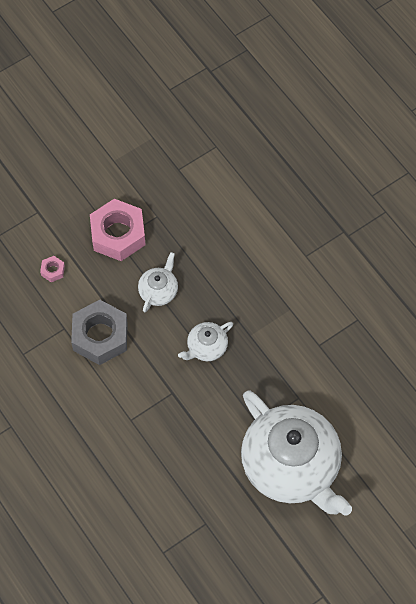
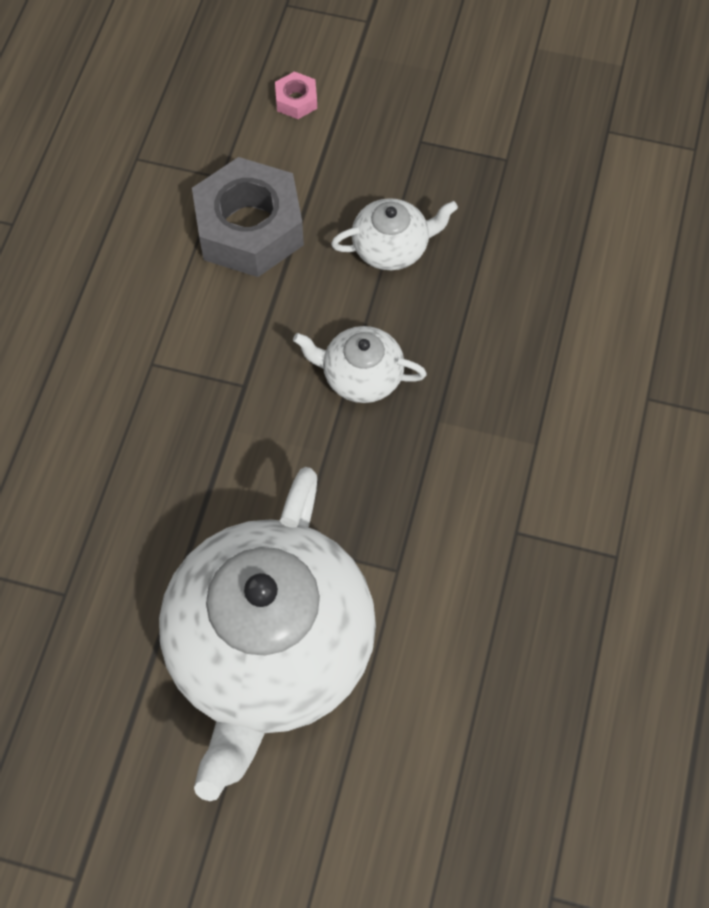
camera: 50 degrees right, 0 degrees up
(118, 234) = (429, 134): pink nut -> none

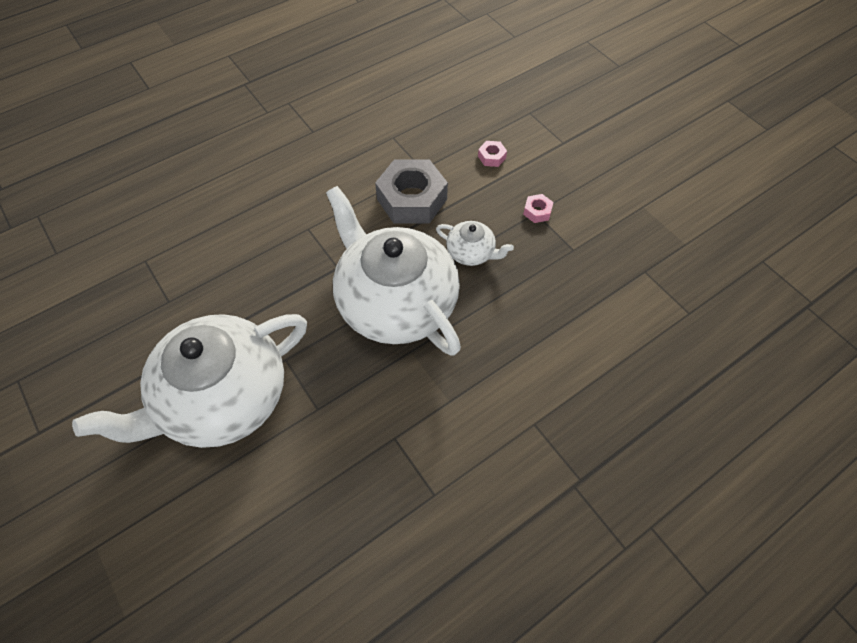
camera: 40 degrees right, 5 degrees down
(360, 375) = (395, 302): white teapot -> white teapot, size x2.35
(421, 138) = (537, 211): none -> pink nut

